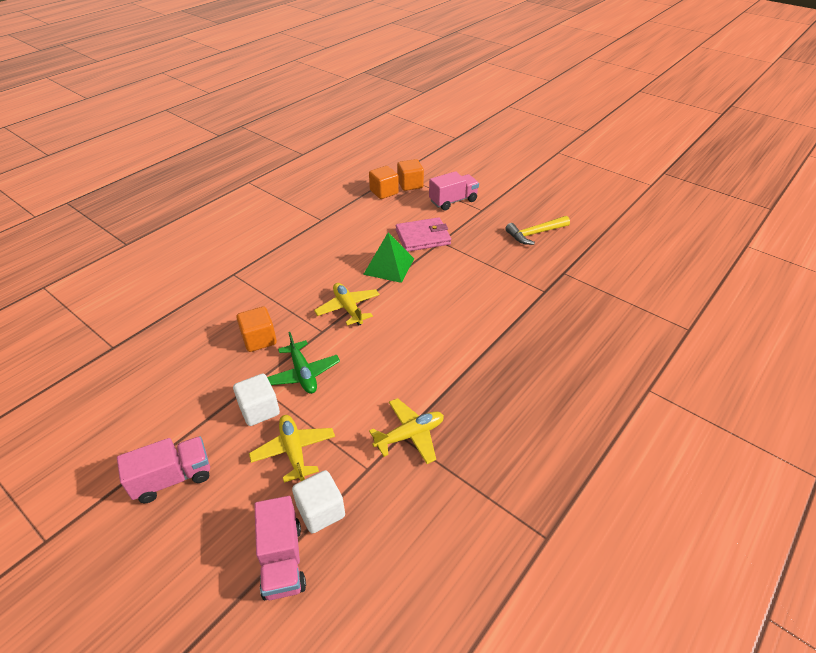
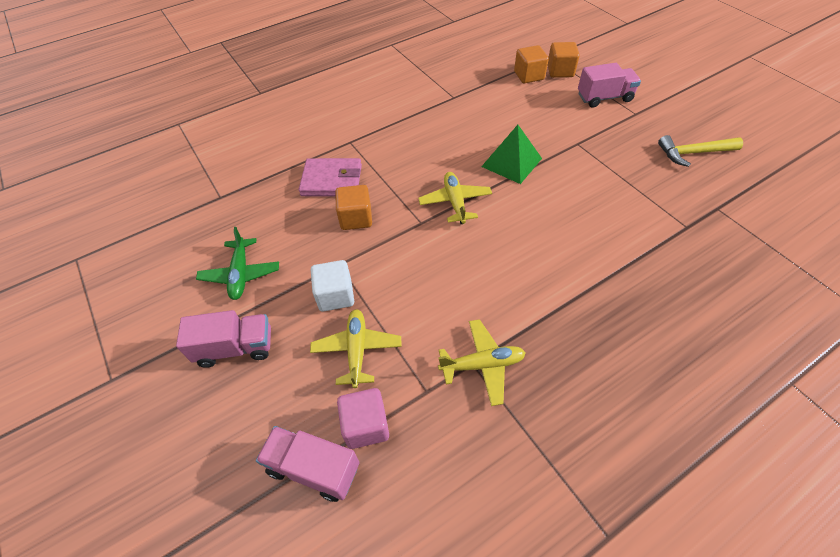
camera: 20 degrees right, 10 degrees up
(282, 560) = (313, 468): pink truck -> pink truck turned 105 degrees clockwise
(303, 373) = (389, 266): green plane -> green plane (241, 274)
(321, 511) = (366, 425): white cube -> pink cube
(423, 237) = (558, 135): pink wallet -> pink wallet (332, 180)

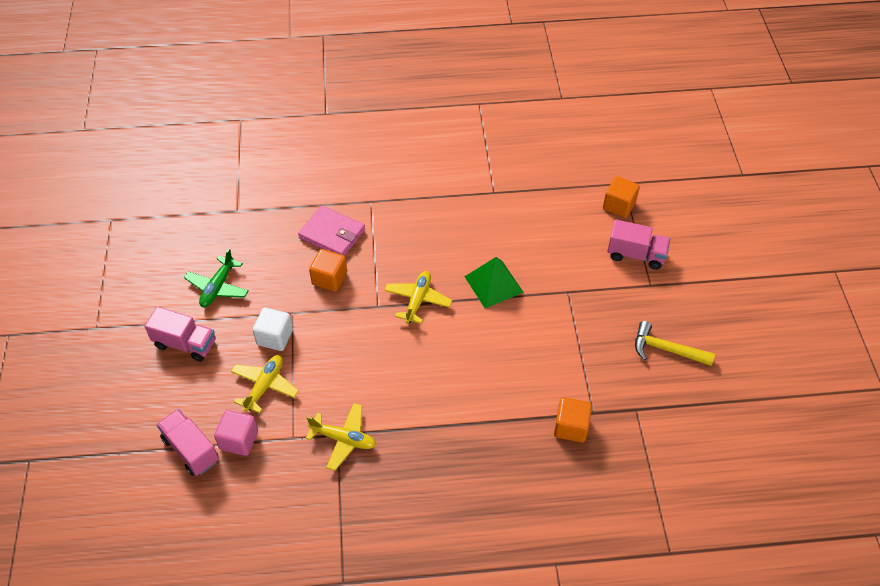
camera: 25 degrees right, 0 degrees up
(529, 76) = (583, 198): orange cube -> orange cube (571, 427)

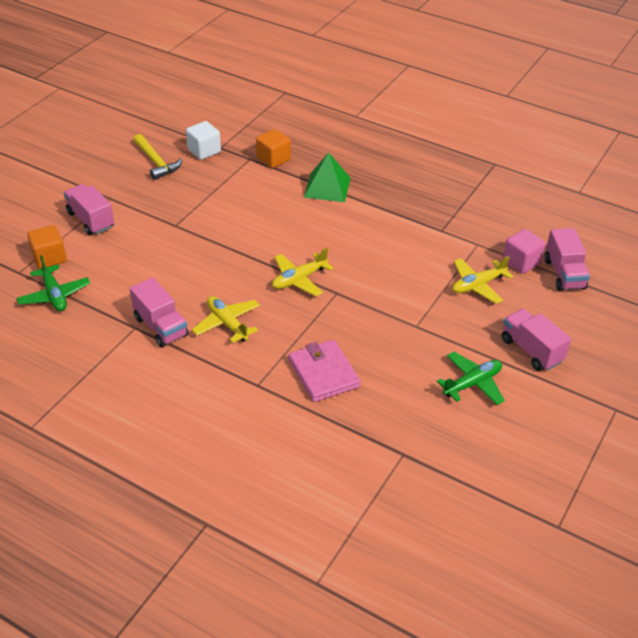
camera: 145 degrees left, 10 degrees down
(275, 337) = (445, 315): white cube -> white cube (204, 151)
(329, 278) = (360, 335): orange cube -> none
(343, 439) = (439, 225): yellow plane -> yellow plane (227, 323)
(477, 202) = (161, 326): none -> pink truck
(494, 284) = (225, 258): green pyramid -> green pyramid (327, 187)
(575, 182) = (54, 295): none -> green plane

